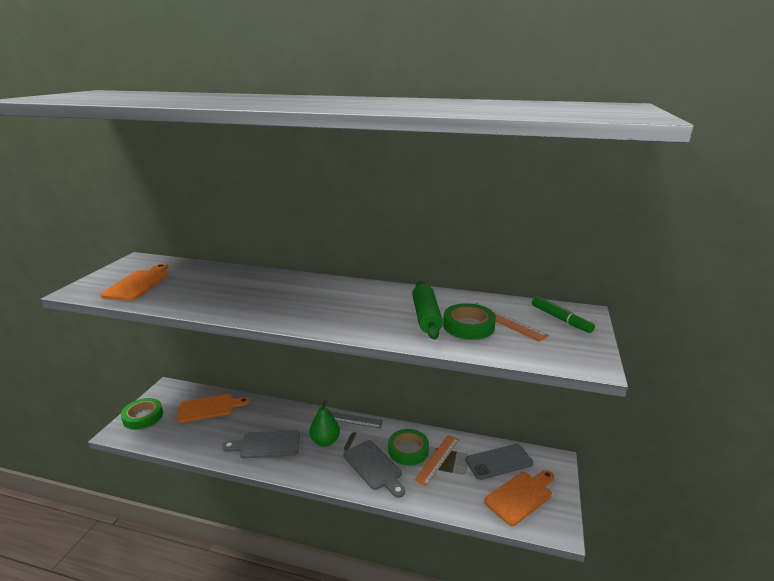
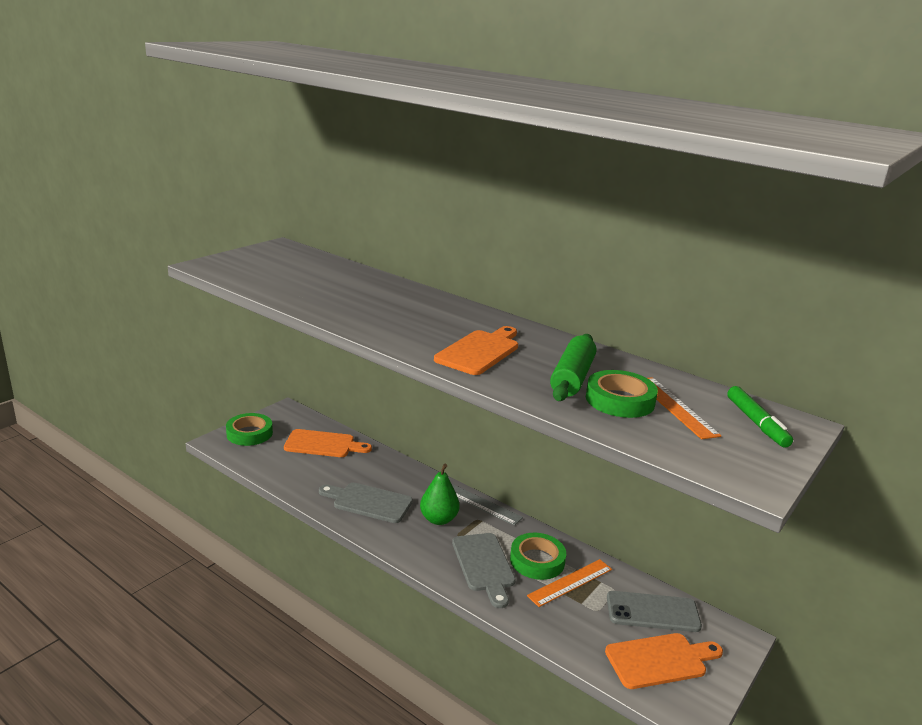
camera: 20 degrees right, 0 degrees up
(138, 284) = (268, 271): orange cutting board -> orange cutting board (479, 351)

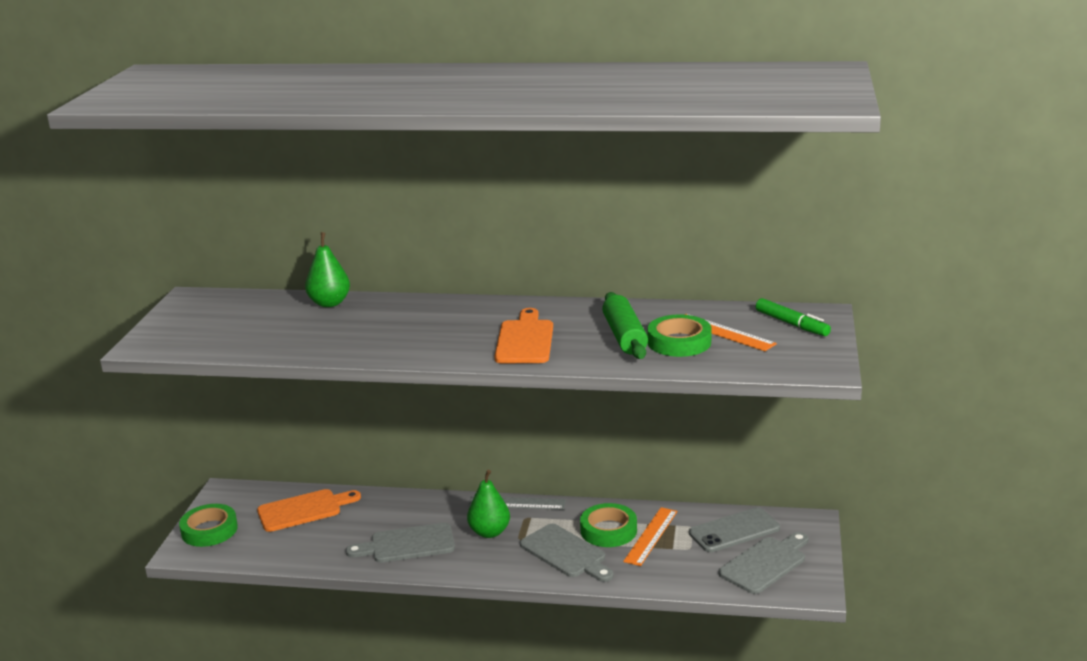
camera: 25 degrees left, 0 degrees up
(366, 277) = (329, 303): none -> green pear
(660, 660) = (765, 563): orange cutting board -> grey cutting board

